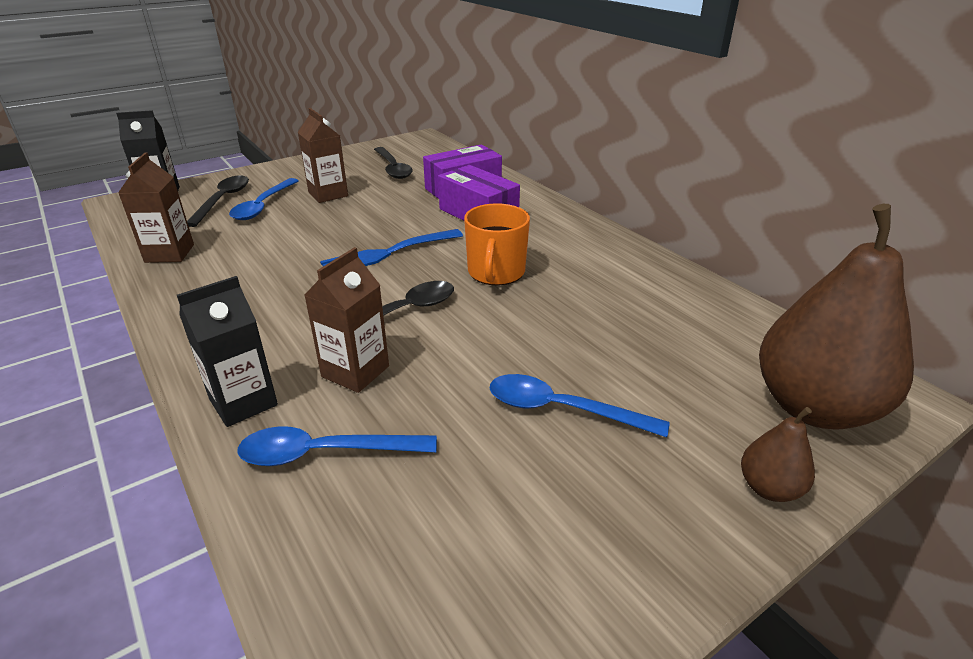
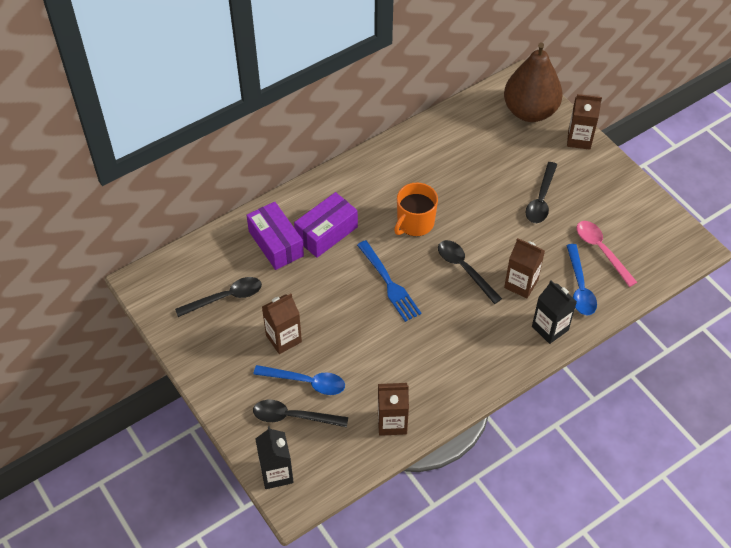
camera: 90 degrees left, 20 degrees up
(418, 500) = (601, 250): none -> pink spoon
(496, 272) = (415, 223): orange mug -> orange mug turned 120 degrees clockwise
(562, 409) = (541, 199): blue spoon -> black spoon
(769, 488) = (579, 139): brown pear -> brown carton

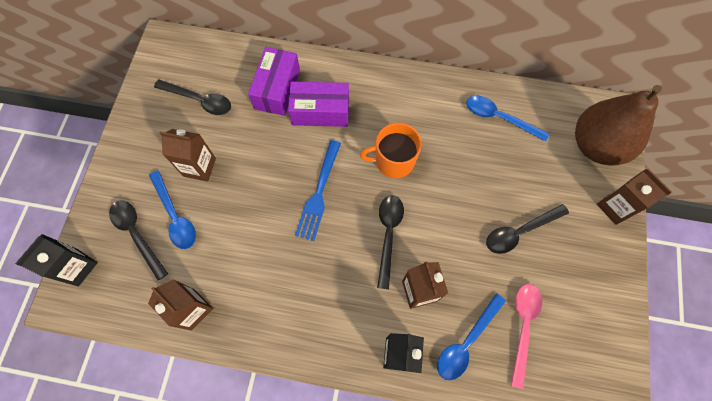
camera: 45 degrees right, 15 degrees up
(452, 141) = (499, 118): none -> blue spoon

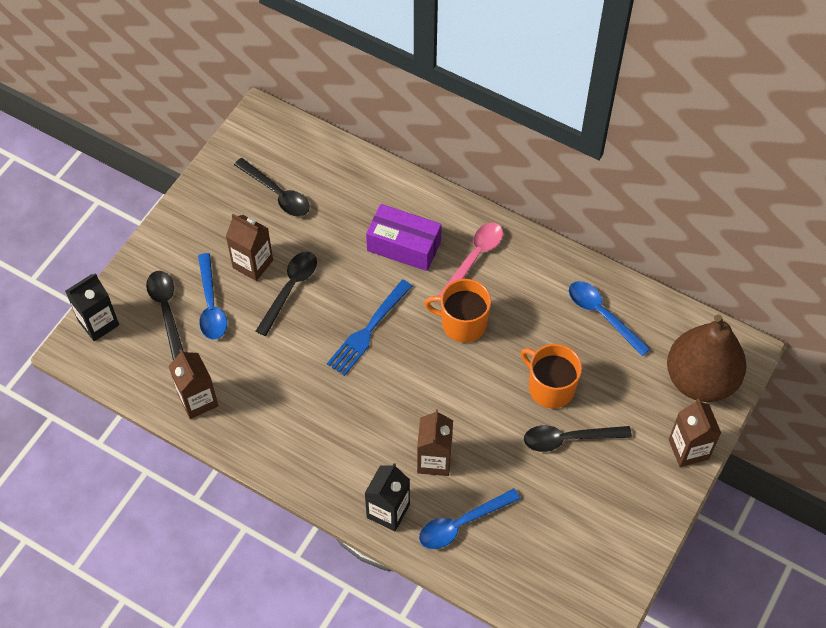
camera: 20 degrees right, 10 degrees down
(277, 89) = (366, 207): purple box -> none
(388, 235) = (425, 395): black spoon -> black spoon (290, 289)
(486, 192) = (550, 387): none -> orange mug
(523, 327) = (528, 530): pink spoon -> pink spoon (474, 258)

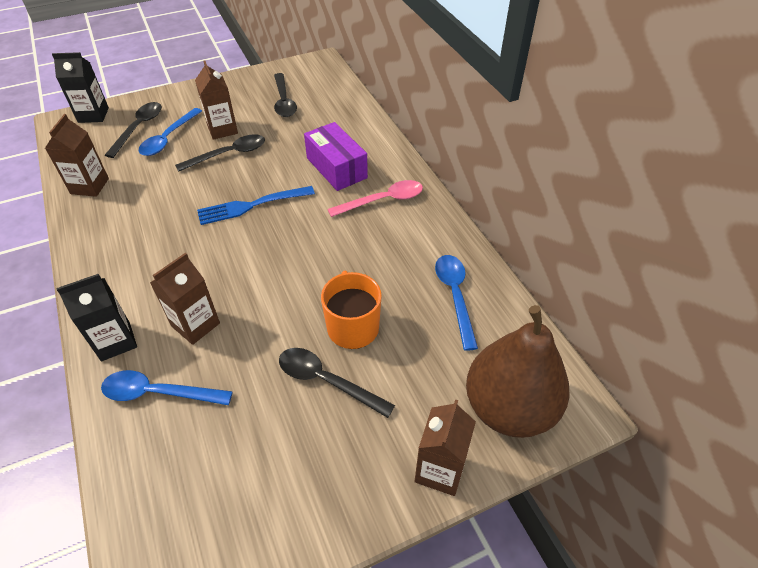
camera: 35 degrees right, 10 degrees down
(462, 323) = (327, 238): orange mug -> none

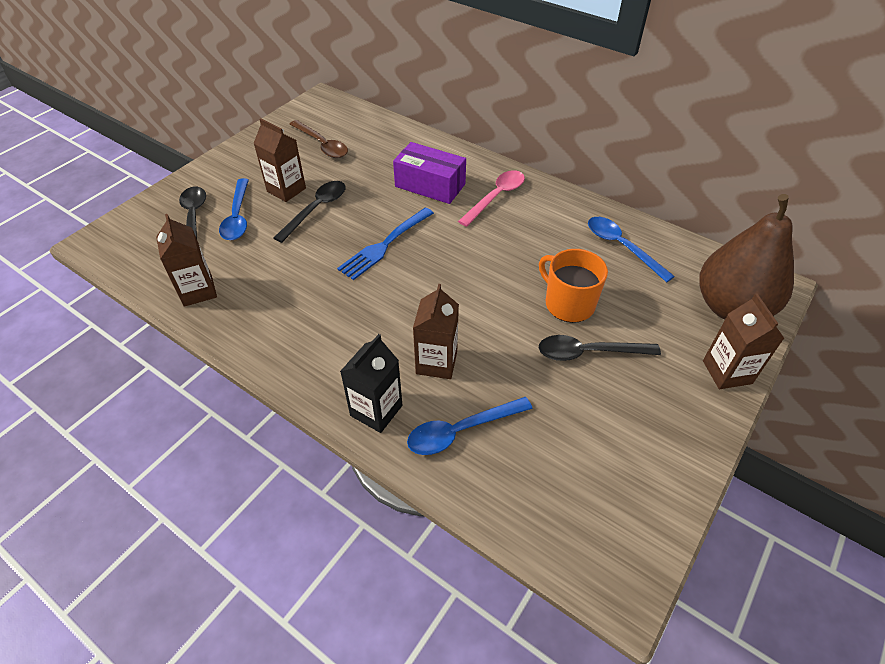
camera: 30 degrees left, 0 degrees up
(93, 115) = (126, 224): black carton -> none
(284, 101) = (322, 145): black spoon -> brown spoon

